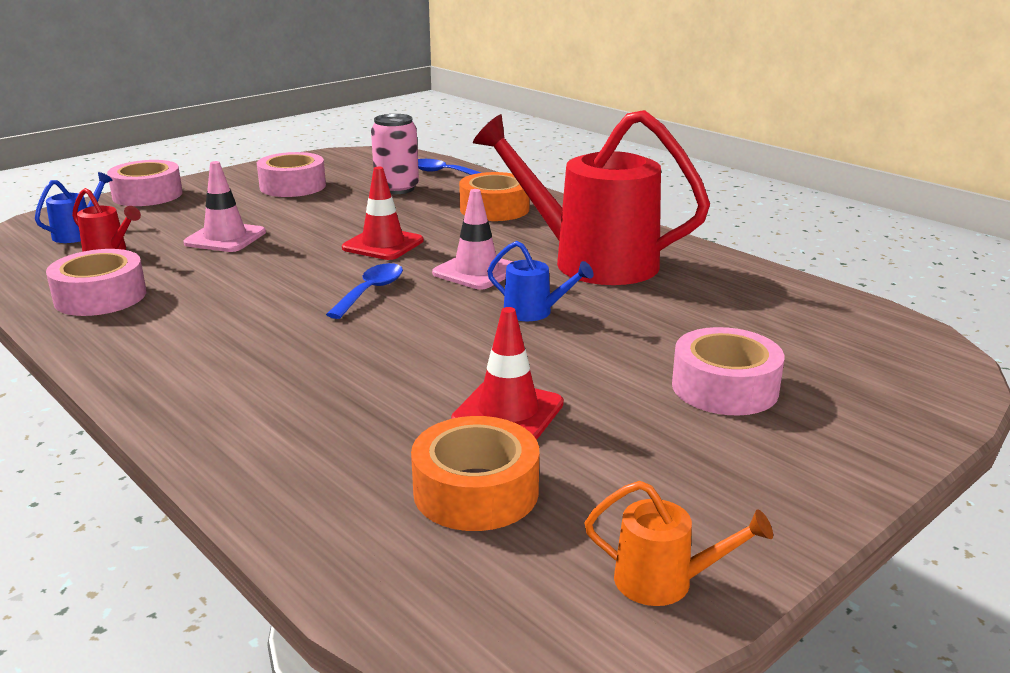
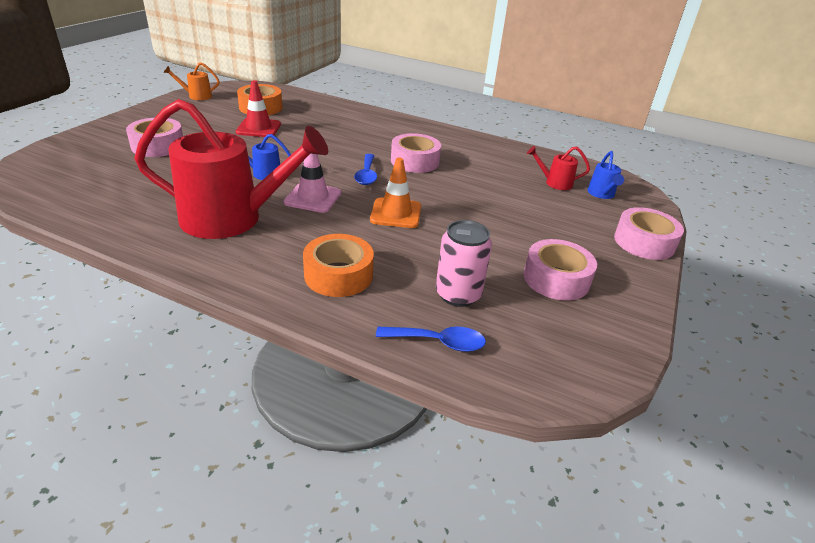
camera: 155 degrees right, 10 degrees up
(100, 297) = (501, 155): pink tape -> pink tape (415, 161)
(225, 238) = (508, 204): pink traffic cone -> none
(383, 244) = (396, 213): red traffic cone -> orange traffic cone

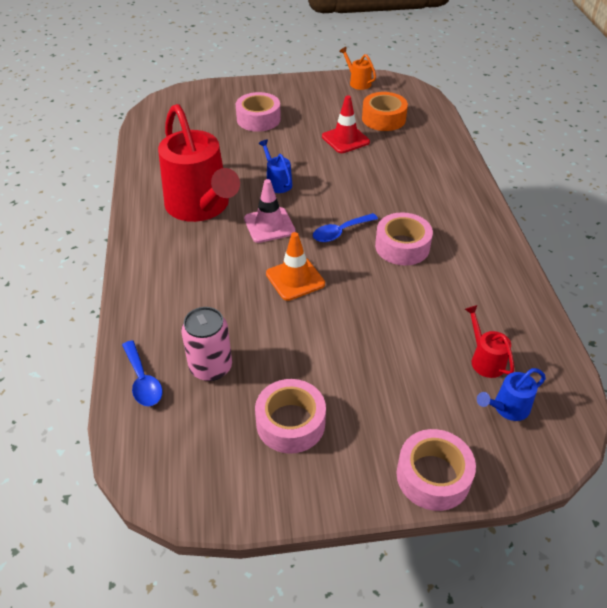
camera: 60 degrees right, 10 degrees up
(338, 275) = (179, 292): orange tape -> none

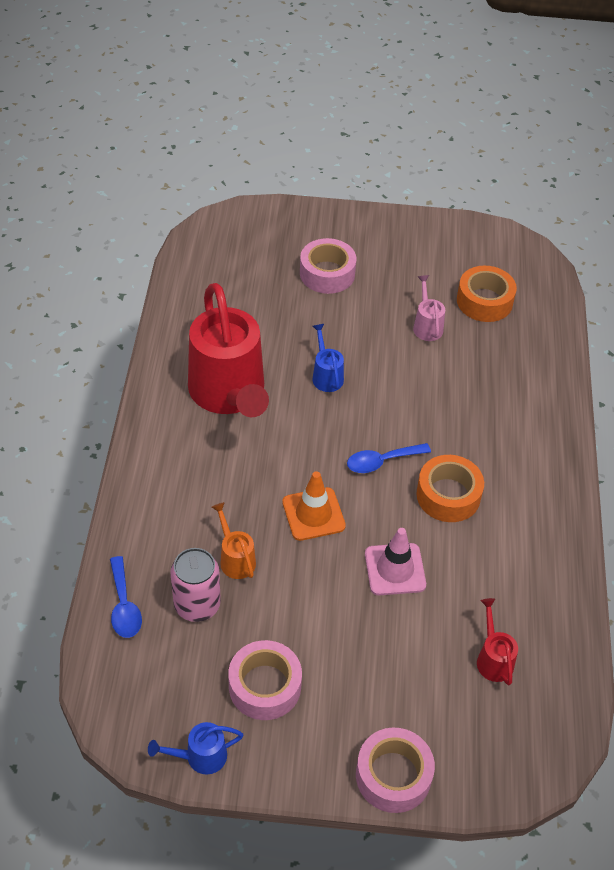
camera: 10 degrees right, 5 degrees up
(269, 225) = (302, 435): pink traffic cone -> pink traffic cone (395, 569)
(345, 139) = (427, 325): red traffic cone -> pink watering can
(357, 82) = (469, 235): orange watering can -> orange watering can (235, 558)
(402, 246) = (448, 495): pink tape -> orange tape
(507, 408) = (496, 719): blue watering can -> blue watering can (199, 757)

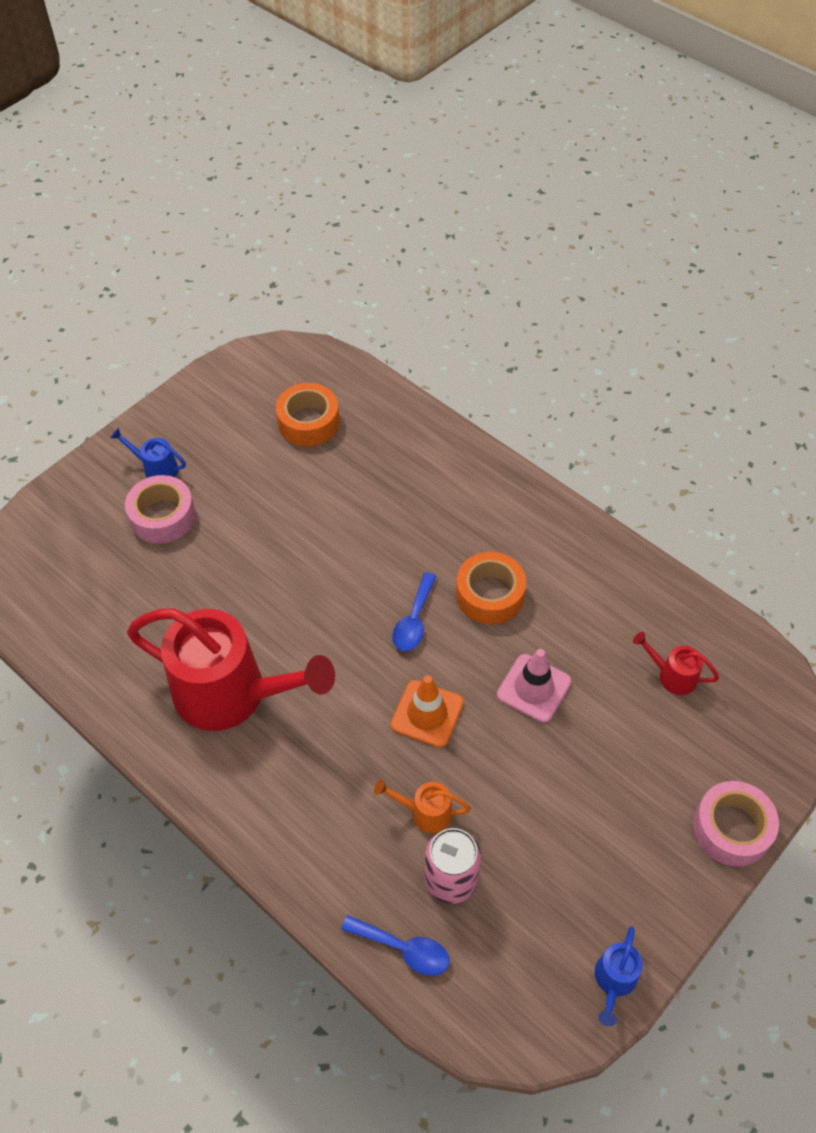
camera: 50 degrees left, 5 degrees up
(265, 686) = (578, 876): pink tape -> none
(326, 375) = (281, 598): blue watering can -> blue watering can (156, 468)
(427, 325) = (296, 482): pink watering can -> none

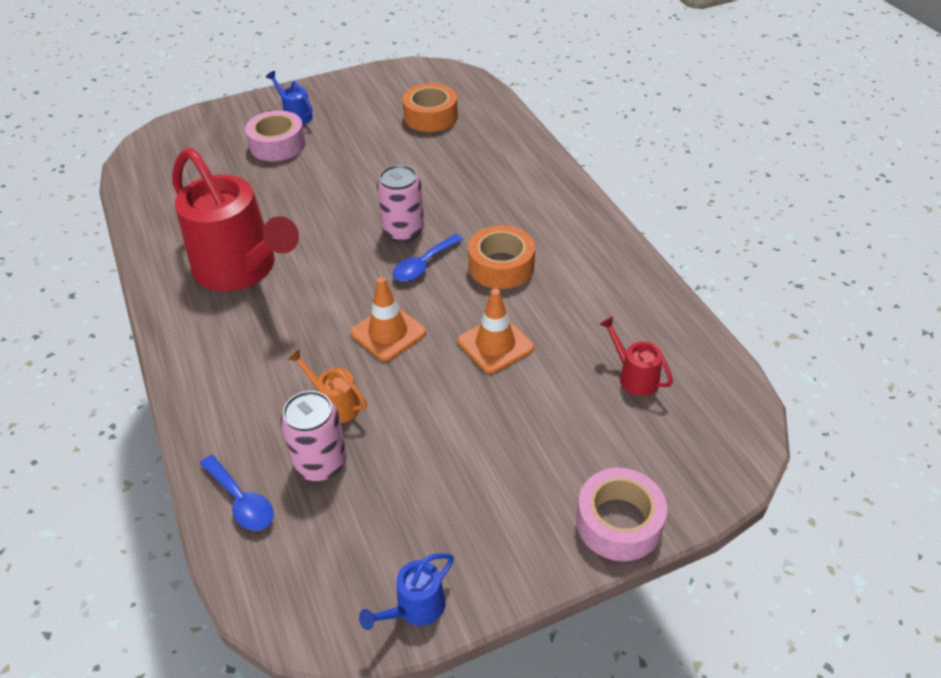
camera: 25 degrees right, 10 degrees down
(369, 586) = (403, 231): none -> pink can
(534, 688) = (495, 344): pink traffic cone -> orange traffic cone

